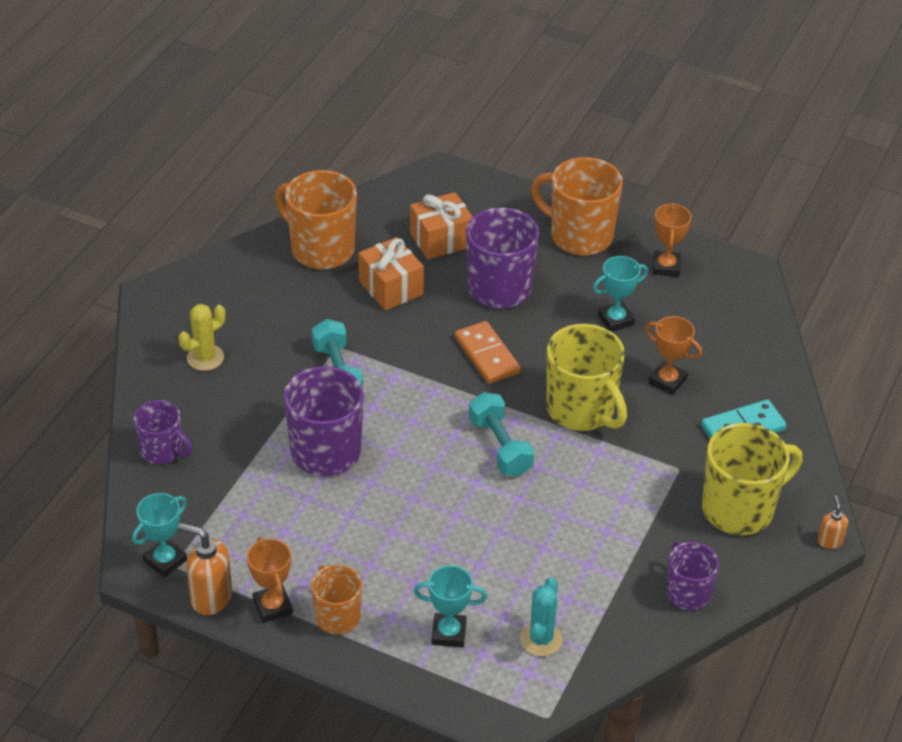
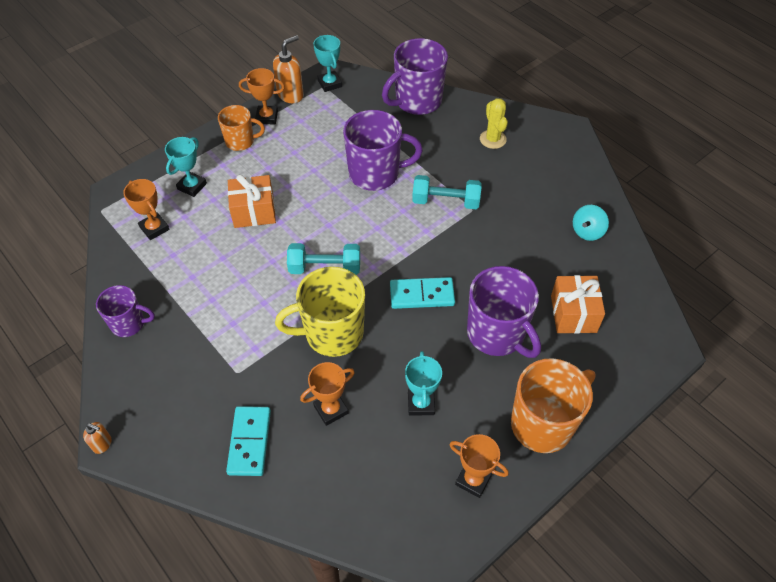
camera: 115 degrees right, 10 degrees up
(162, 451) = (417, 101): purple mug -> purple mug, size x1.69
(321, 249) = (587, 231): orange mug -> turquoise spinning top
(391, 288) = (525, 260): orange gift -> orange gift (254, 212)
(487, 355) = (422, 295): orange domino -> turquoise domino
(541, 639) = (154, 228): turquoise cactus -> orange trophy
(739, 509) = (174, 395): yellow mug -> none

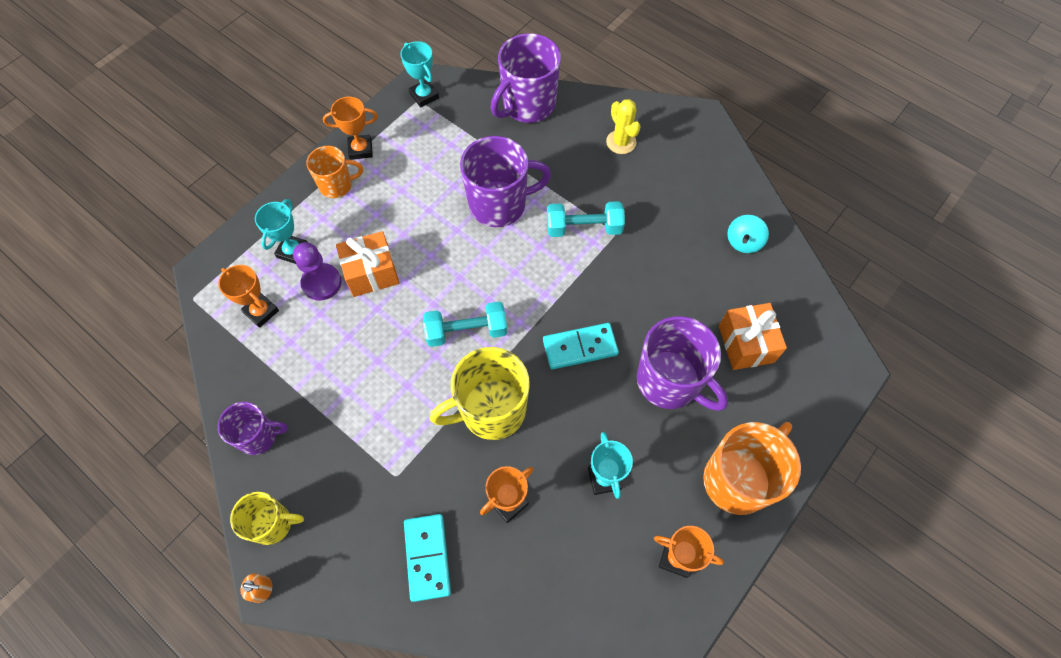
camera: 10 degrees left, 10 degrees up
(123, 393) = (273, 524): none -> yellow mug
(210, 213) = (321, 283): none -> purple pawn
(291, 95) = (382, 116): orange soap dispenser -> none

